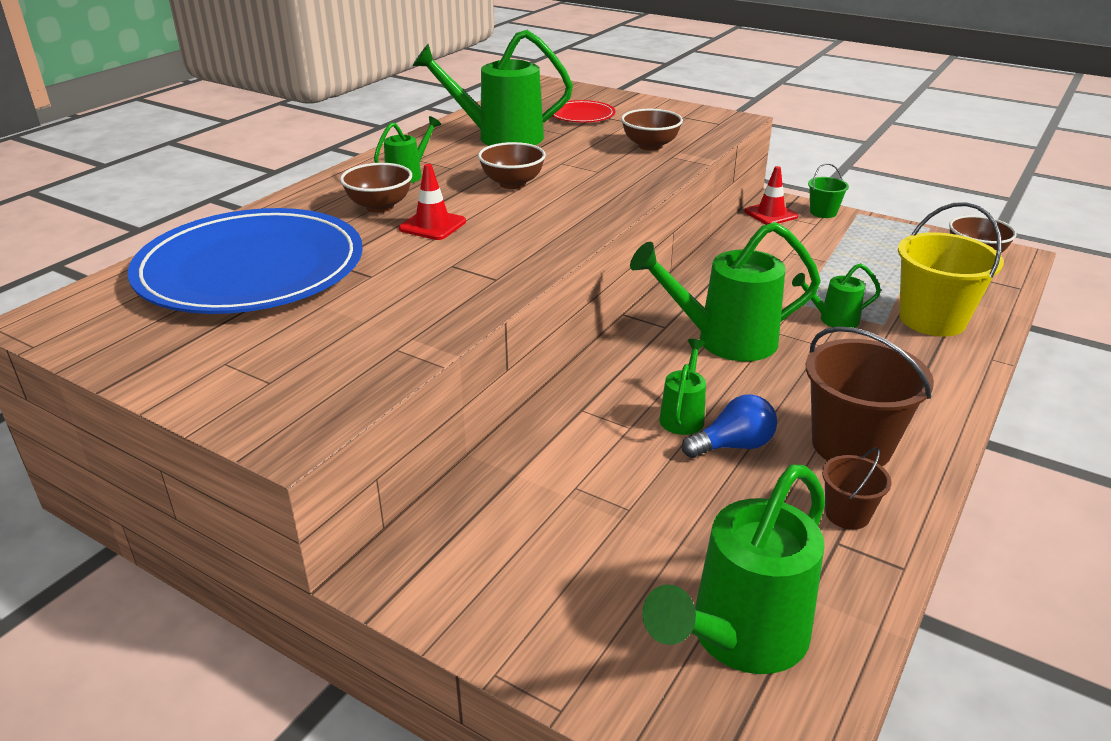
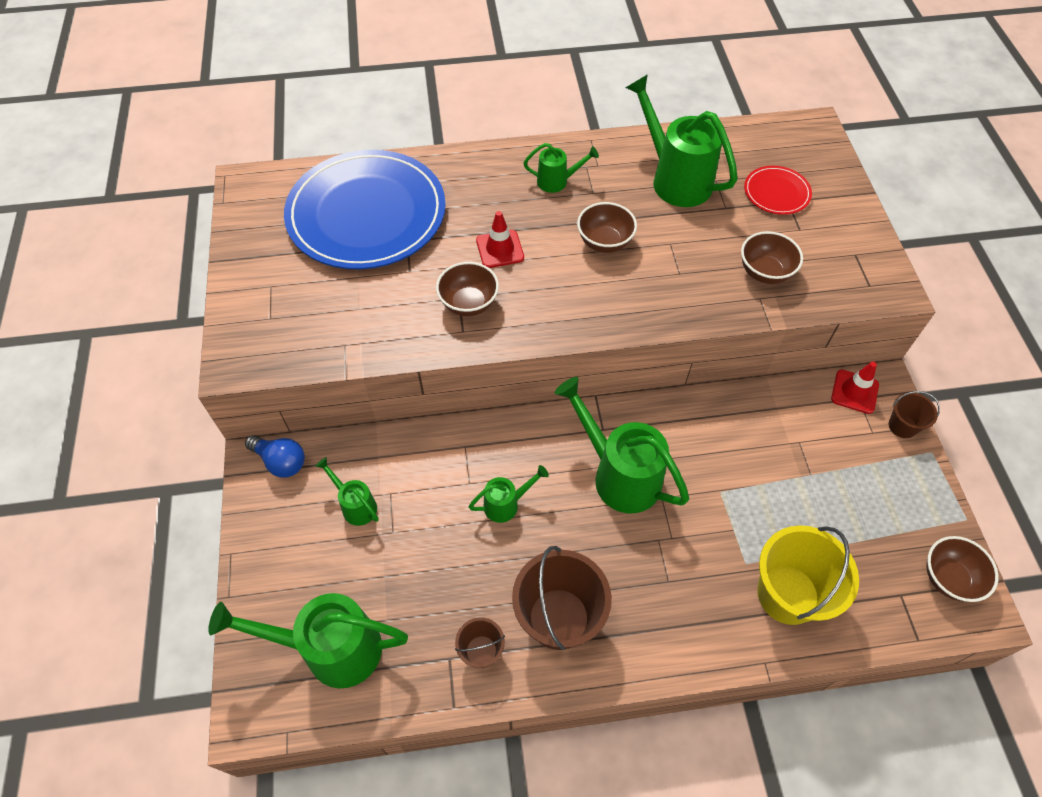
camera: 50 degrees right, 25 degrees up
(379, 206) = (498, 204): brown bowl -> brown bowl (469, 303)
(733, 446) = (498, 550): blue light bulb -> blue light bulb (280, 461)
(823, 212) = (902, 426): green bucket -> brown bucket
(833, 320) = (717, 526): green watering can -> green watering can (355, 505)

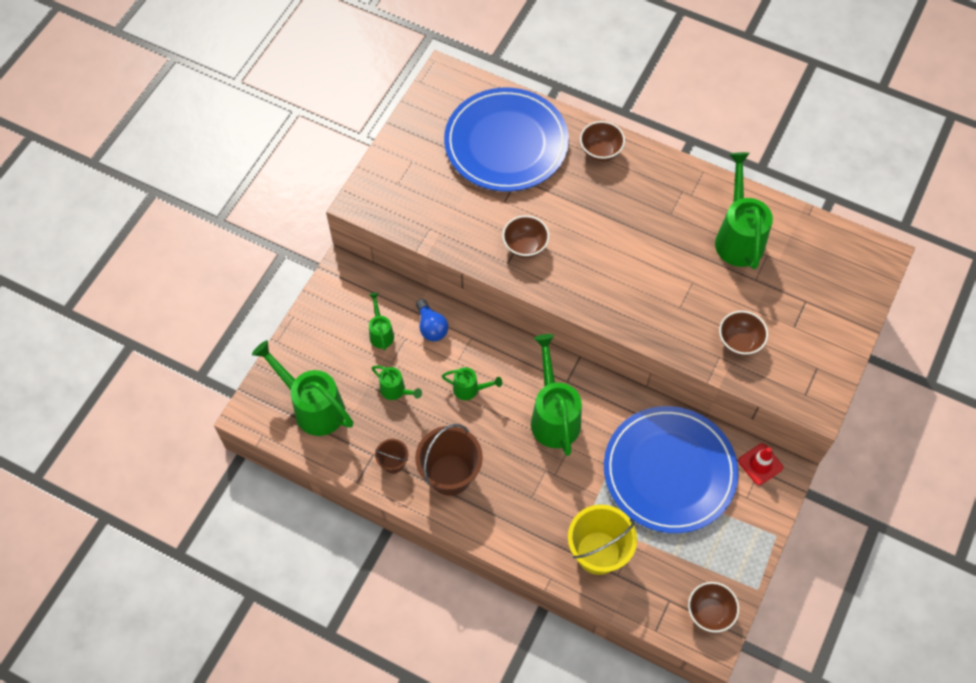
camera: 35 degrees right, 5 degrees up
(280, 461) = (355, 278): blue light bulb -> blue light bulb (431, 327)
(500, 249) = (574, 219): red traffic cone -> none
(557, 181) = (652, 191): green watering can -> green watering can (396, 390)
(604, 242) = (647, 255): brown bowl -> brown bowl (600, 151)
(776, 192) = (803, 290): red plate -> none
(780, 455) = (669, 471): none -> blue plate
(902, 426) = (772, 507): brown bucket -> none

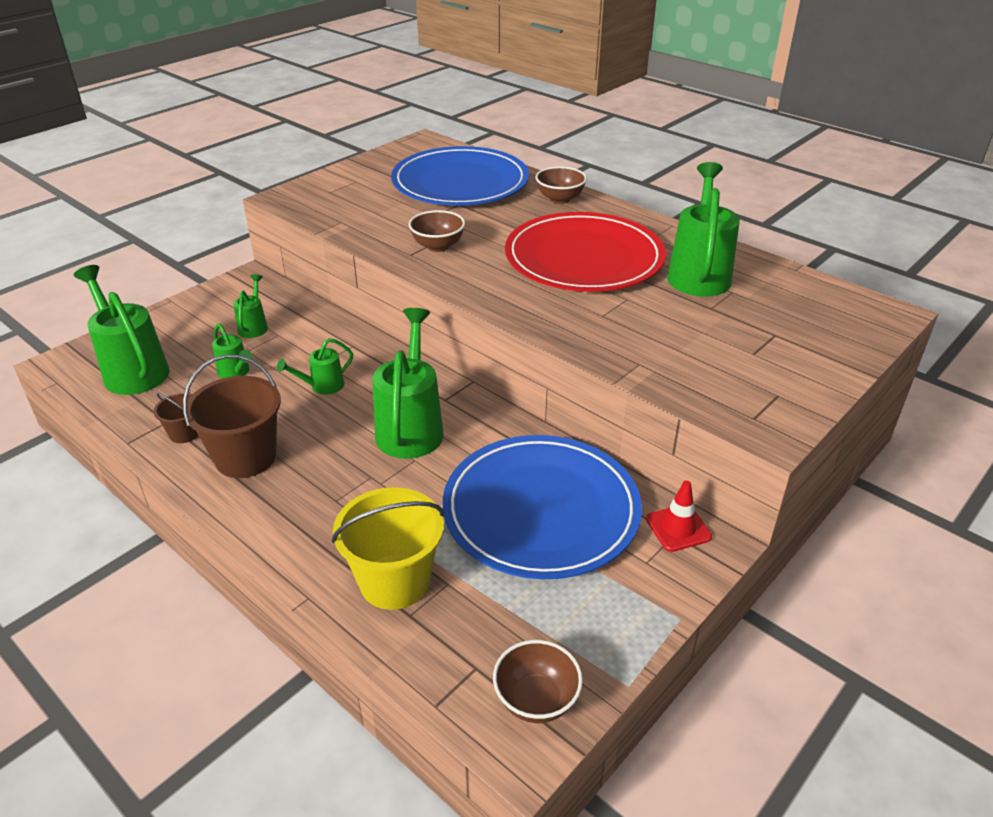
camera: 15 degrees right, 25 degrees down
(431, 327) = (313, 330): blue light bulb -> none
(470, 389) = (322, 386): green watering can -> green watering can turned 120 degrees clockwise
(646, 236) = (584, 258): none -> red plate
(739, 342) = (672, 355): brown bowl -> none

